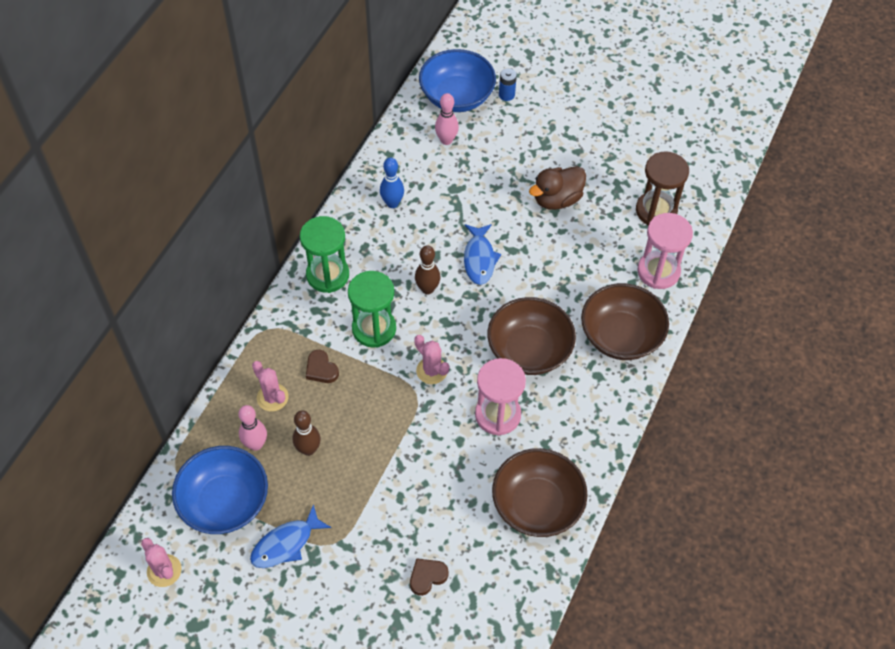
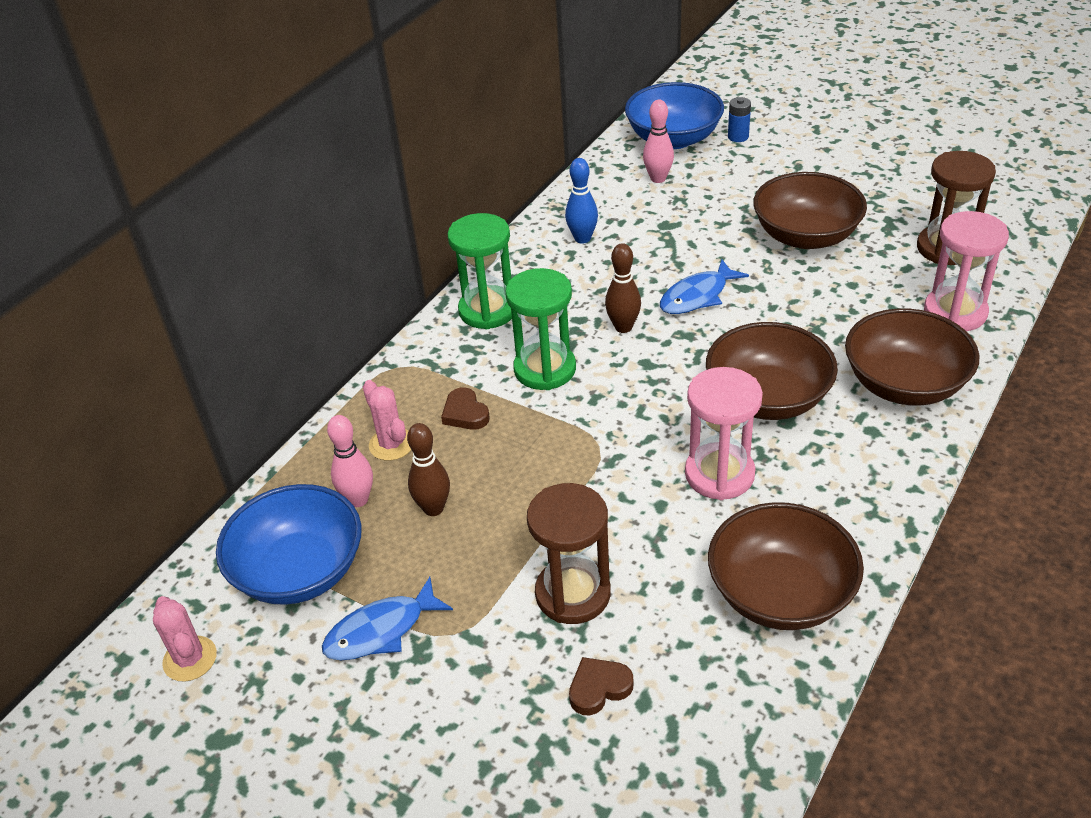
camera: 10 degrees right, 15 degrees down
(406, 511) = (573, 594): none -> brown hourglass
(431, 371) = (623, 419): pink cactus -> none
(479, 259) = (697, 296): blue fish -> blue fish turned 45 degrees clockwise
(557, 199) = (805, 236): brown duck -> brown bowl

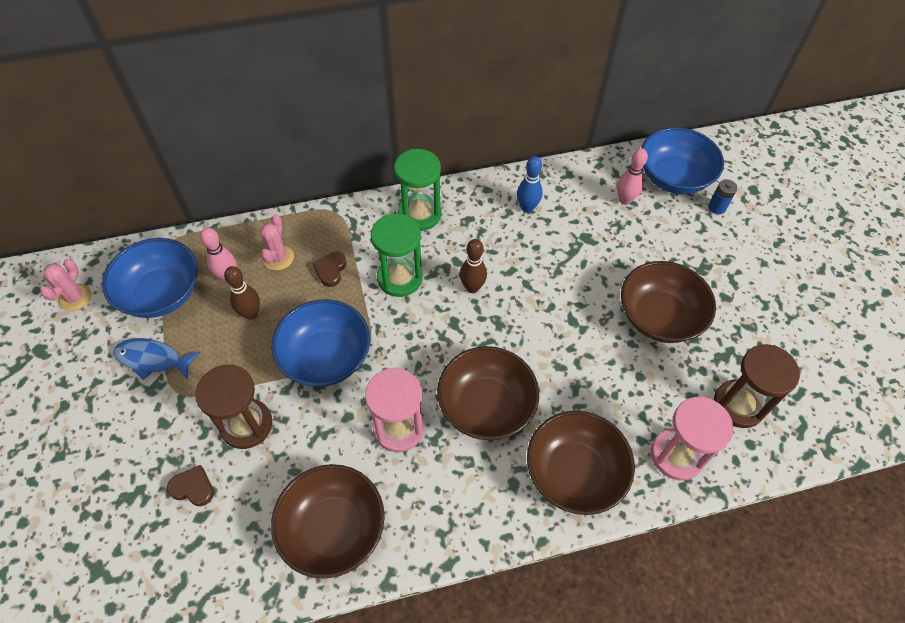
camera: 40 degrees right, 15 degrees up
(568, 480) = (326, 357): none -> blue bowl
(697, 296) = (538, 303): blue fish -> none

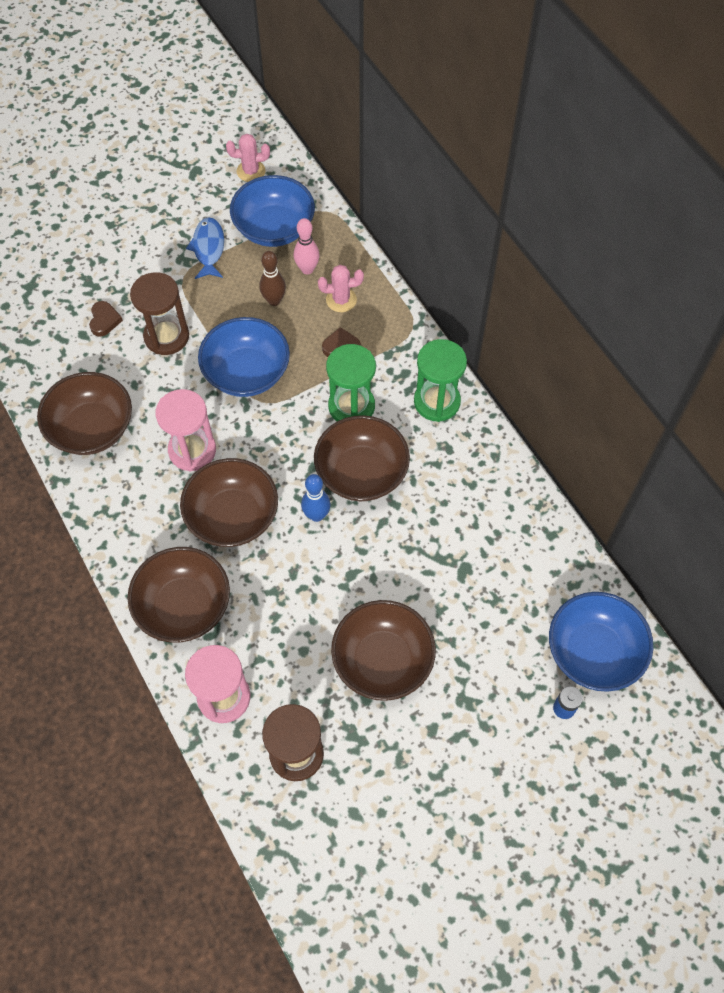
camera: 75 degrees right, 5 degrees up
(472, 287) = (361, 473): brown bowling pin -> brown bowl
(527, 208) = (484, 501): blue bowling pin -> blue bowling pin (316, 515)
(625, 200) = (535, 601): pink bowling pin -> none

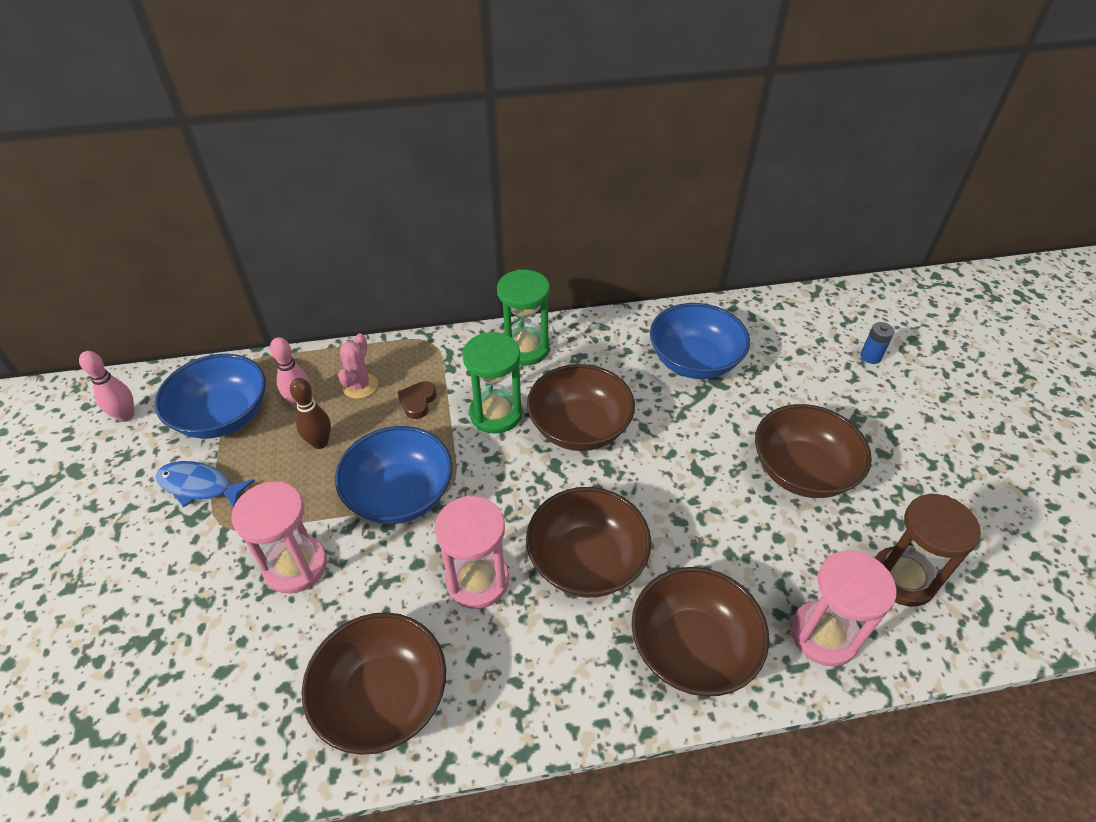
camera: 70 degrees left, 15 degrees down
(104, 320) = (219, 636): brown heart -> none
(166, 336) = (295, 566): brown hourglass -> pink hourglass
(251, 171) = (126, 416): pink cactus -> pink bowling pin
(316, 515) = (615, 480): blue bowling pin -> none
(593, 652) = (819, 323): blue bowl -> blue bowl (694, 361)

